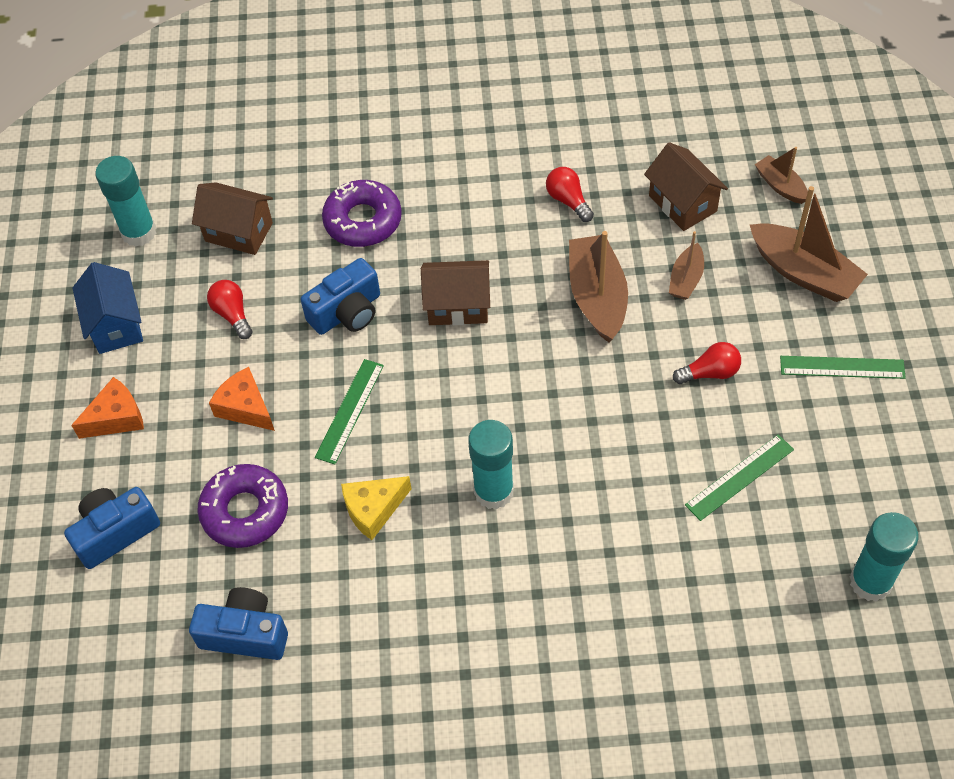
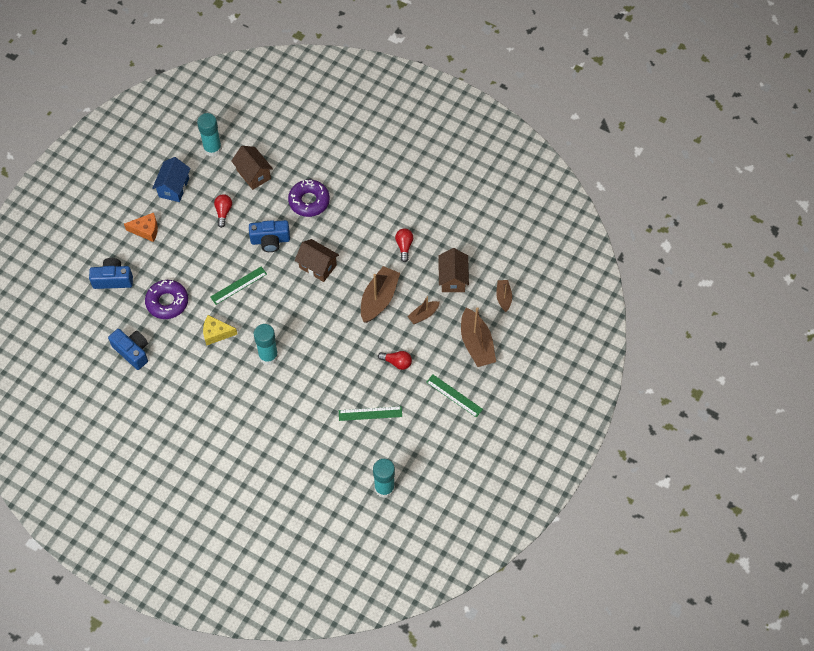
camera: 30 degrees right, 5 degrees up
(245, 407) = (199, 258): orange cheese -> none

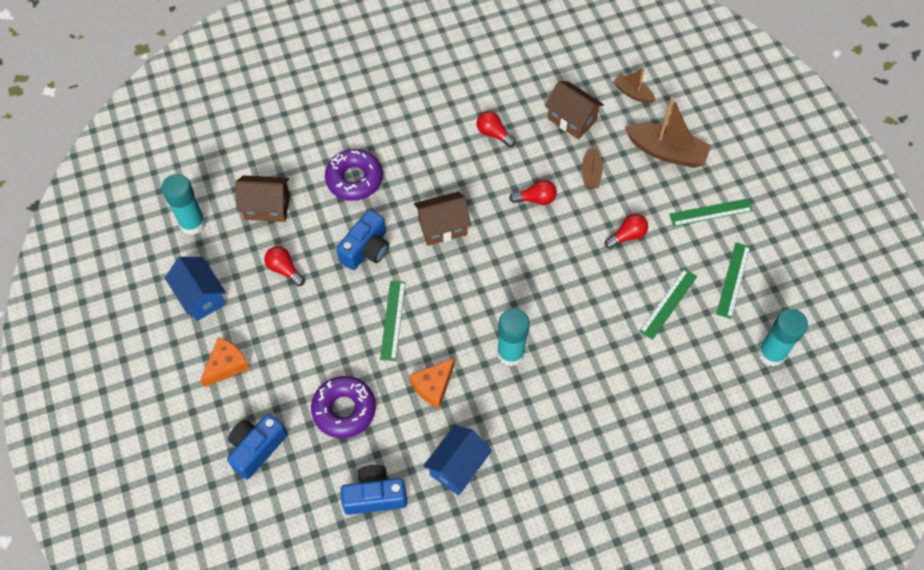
camera: 50 degrees left, 0 degrees up
(180, 378) = (457, 467): none -> blue house
(216, 333) = (433, 386): yellow cheese -> orange cheese
(379, 299) = (535, 199): brown boat -> red light bulb
(417, 437) = (733, 280): none -> green ruler

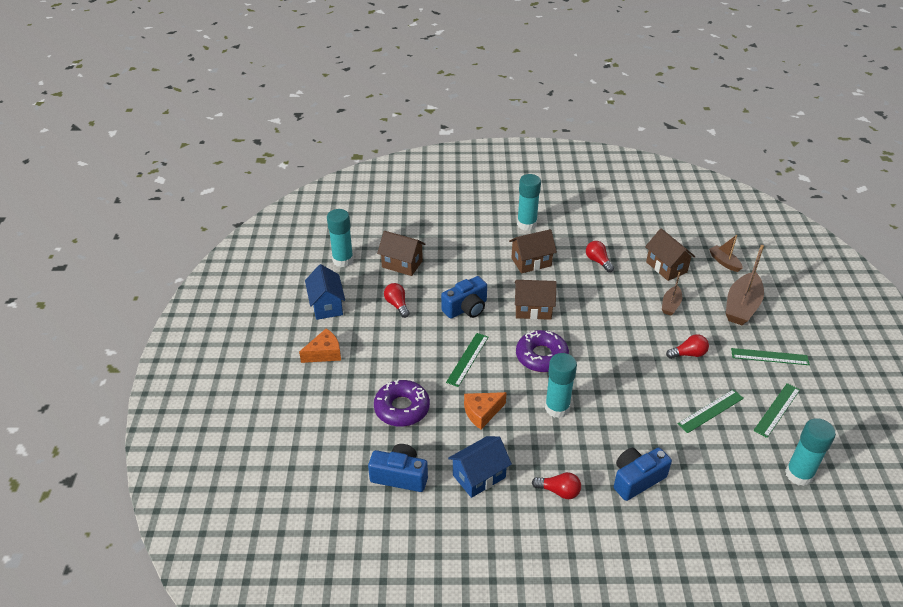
camera: 20 degrees right, 20 degrees down
(256, 448) = (320, 414): blue camera -> blue camera (637, 479)
(354, 179) = (476, 263): purple donut -> purple donut (541, 356)
(394, 101) = (526, 224): none -> turquoise glue stick
(418, 158) = (531, 262): none -> brown house
(535, 199) = (617, 310): red light bulb -> red light bulb (559, 491)
(666, 152) = (742, 306): brown boat -> brown boat turned 75 degrees clockwise

